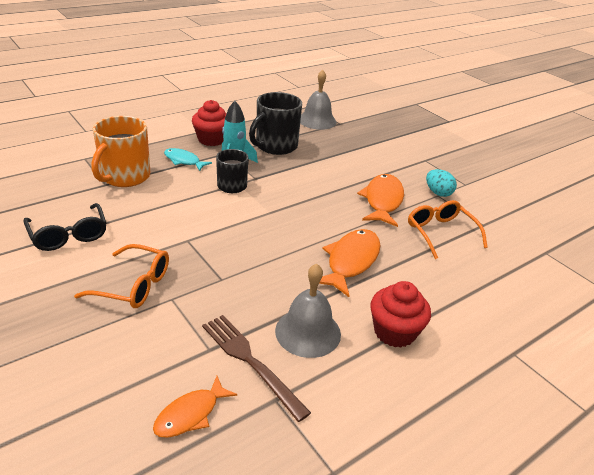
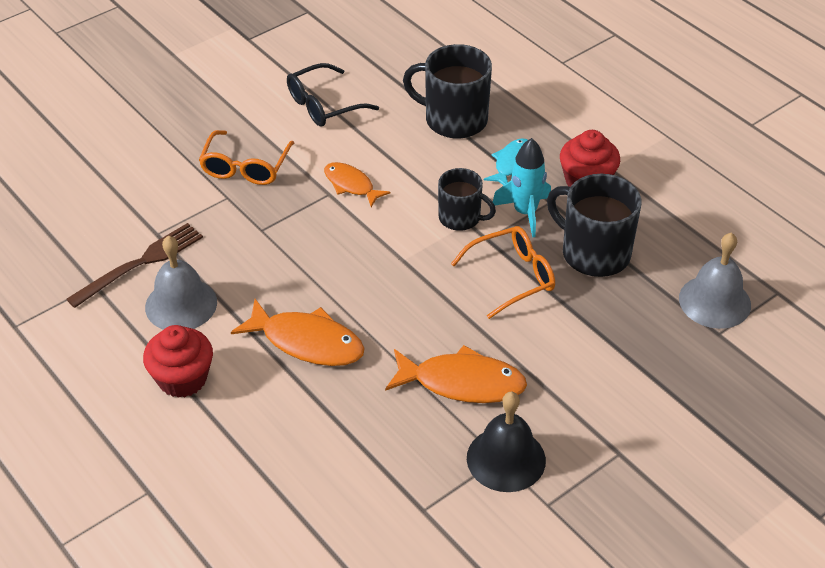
camera: 90 degrees right, 10 degrees up
(125, 176) = (454, 120): orange mug -> black mug
(190, 414) = (82, 231): orange fish -> orange fish (351, 185)
(438, 193) = (506, 459): turquoise egg -> black bell
(440, 233) = (389, 448): orange glasses -> orange glasses (512, 277)

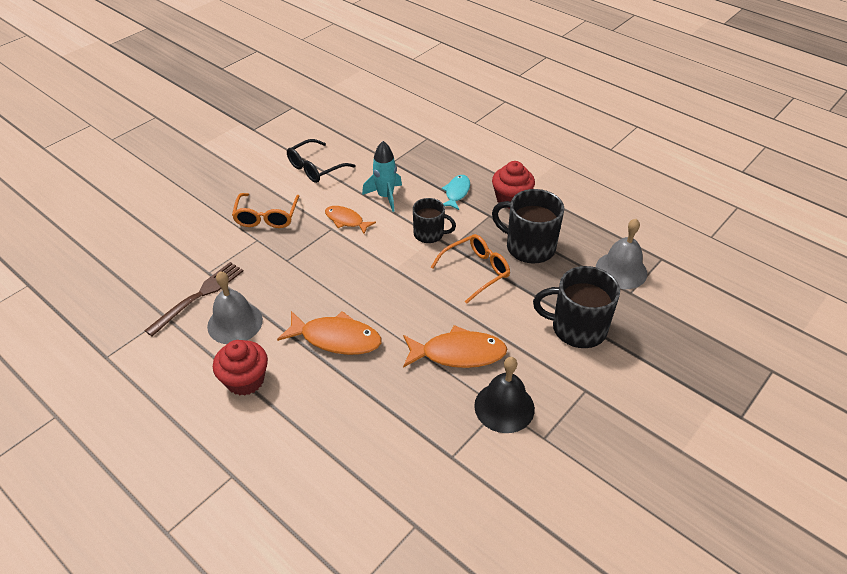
camera: 10 degrees left, 0 degrees up
(454, 120) = (409, 168): black mug -> black mug (577, 328)
(525, 213) = (474, 225): turquoise rocket -> turquoise rocket (385, 196)

